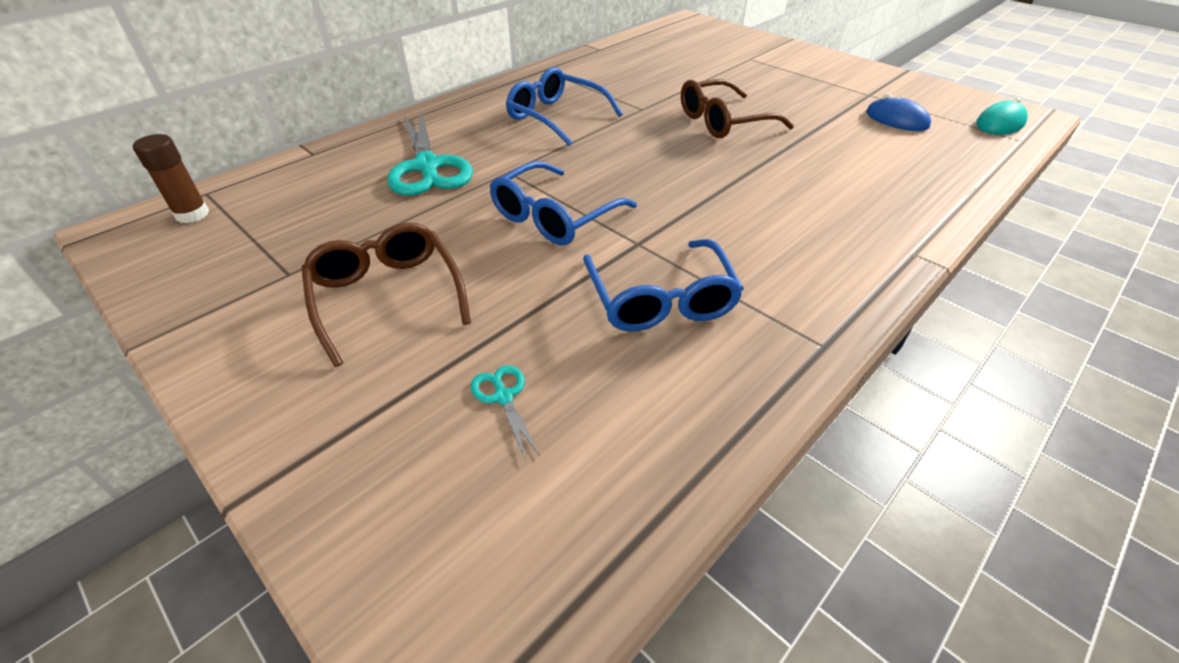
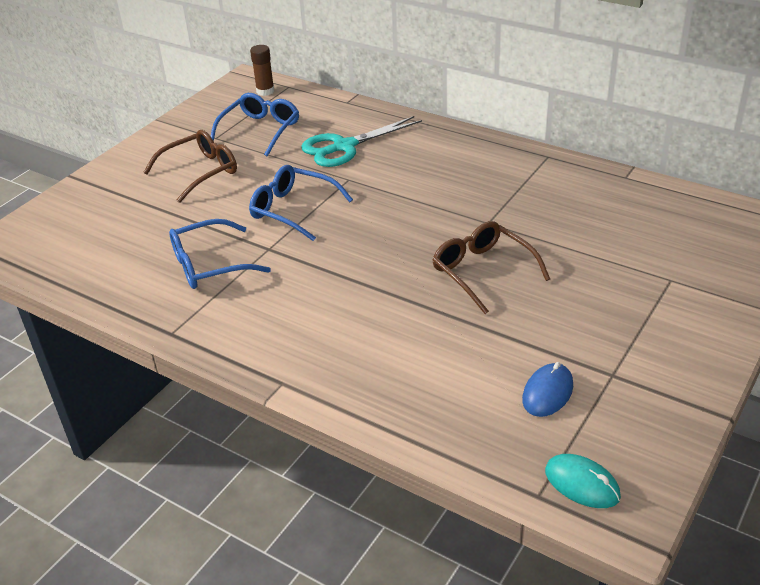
camera: 80 degrees right, 5 degrees down
(503, 397) = (127, 225): turquoise scissors -> none
(556, 117) = (448, 182): blue glasses -> blue glasses (260, 131)

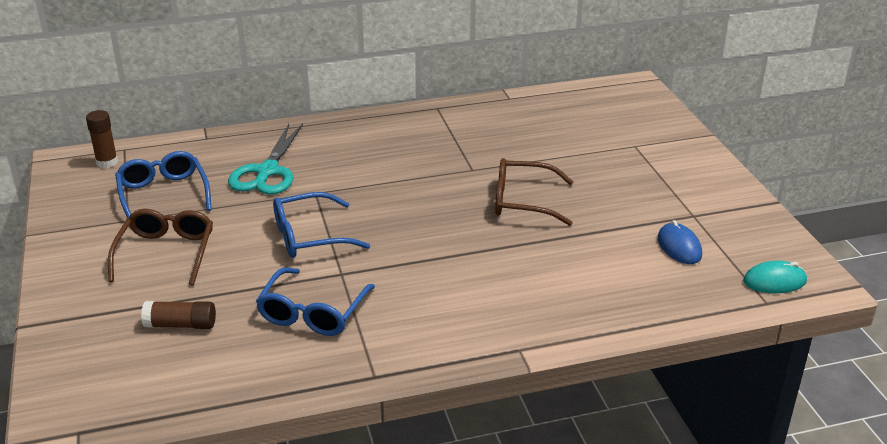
camera: 50 degrees left, 5 degrees down
(135, 225) = (181, 325): none -> brown glue stick

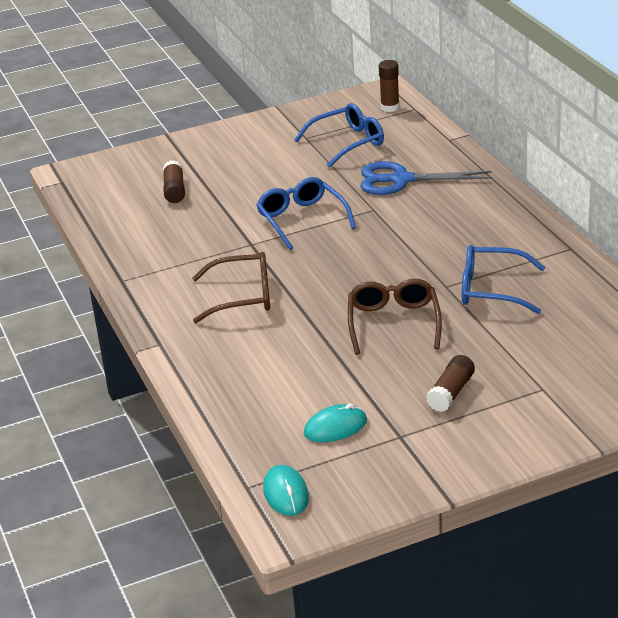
camera: 85 degrees right, 0 degrees up
(166, 253) = (263, 163): brown glasses -> brown glasses (242, 297)
(267, 172) = (401, 180): turquoise scissors -> blue scissors
(313, 312) = (196, 241): blue glasses -> blue glasses (492, 289)
(634, 185) = (451, 392): none -> brown glue stick
(679, 247) = (335, 427): blue mouse -> turquoise mouse

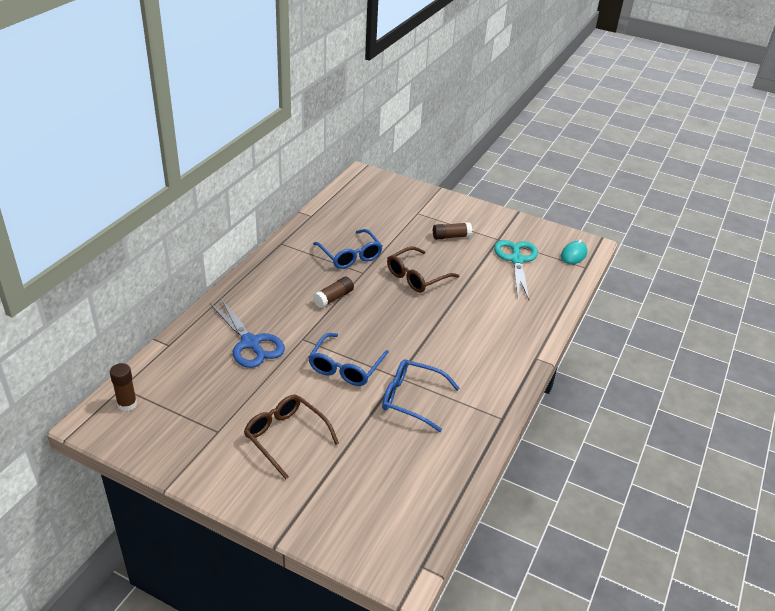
camera: 135 degrees left, 5 degrees up
(174, 190) = (367, 467): brown glue stick -> brown glue stick (333, 298)
(242, 297) = (457, 348): brown glasses -> brown glasses (286, 437)
(335, 427) = (517, 260): turquoise mouse -> turquoise scissors
(347, 143) = (210, 400): blue glasses -> blue glasses (412, 399)

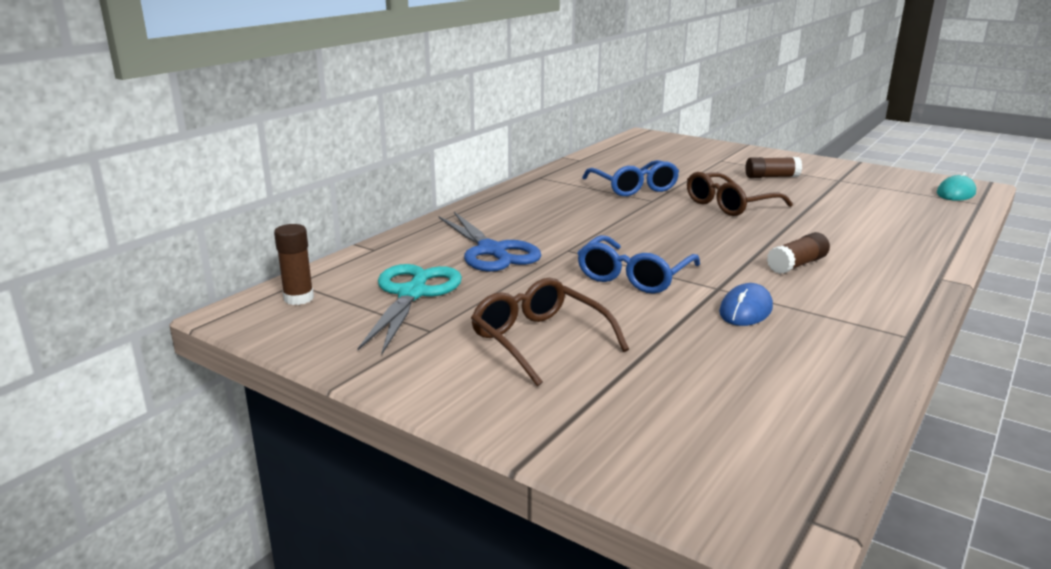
camera: 10 degrees right, 15 degrees down
(333, 298) = (612, 218): brown glue stick -> brown glue stick (797, 265)
(412, 399) = (745, 310): blue glasses -> blue mouse
(517, 260) = (872, 195): turquoise scissors -> turquoise scissors (412, 294)

